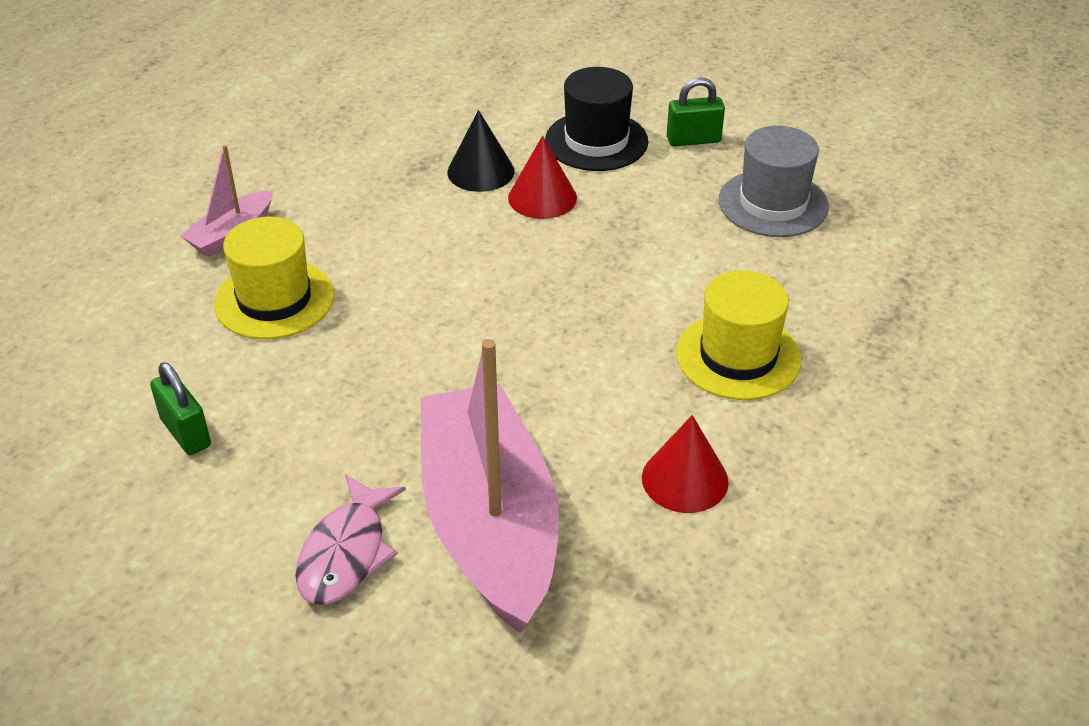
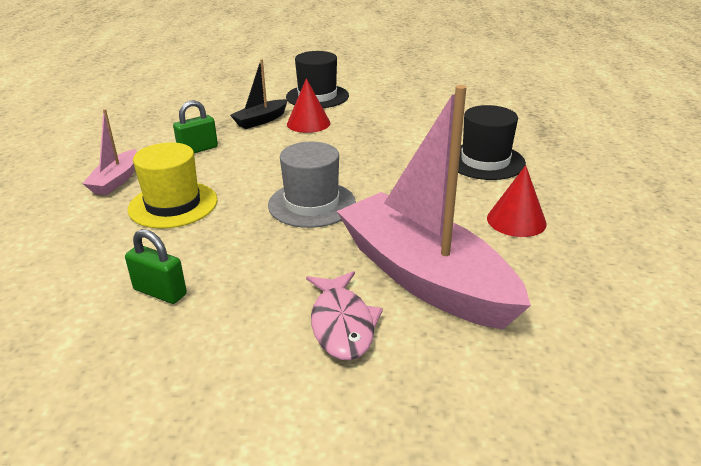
camera: 25 degrees left, 10 degrees down
(480, 171) = (261, 120): black cone -> black boat
(693, 140) = (369, 86): green padlock -> green padlock (198, 149)
(738, 356) = (485, 161): yellow hat -> black hat
(773, 203) = (436, 101): grey hat -> grey hat (312, 204)

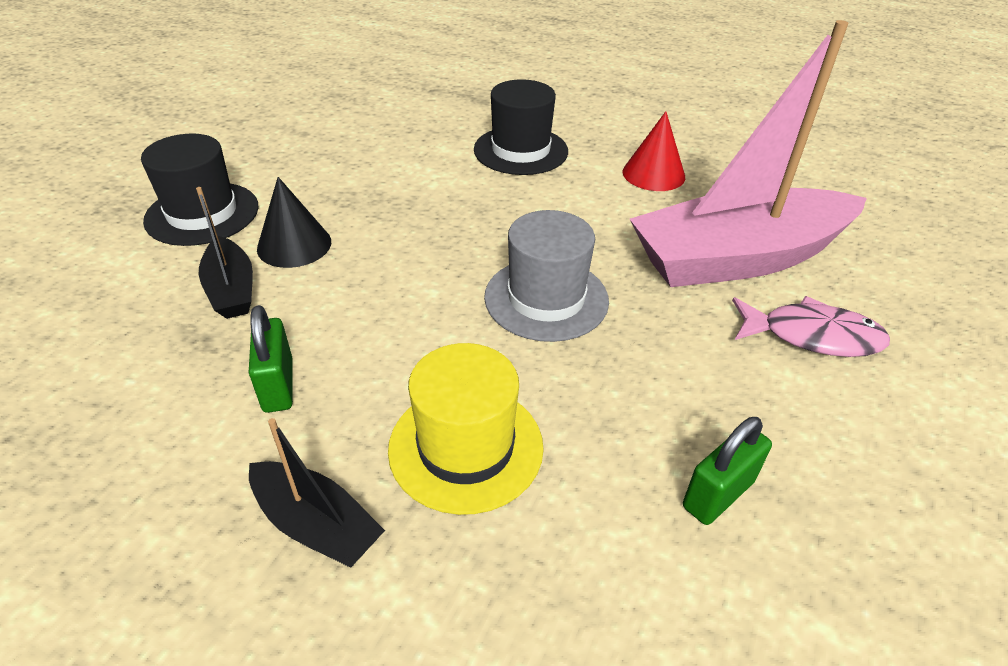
camera: 70 degrees left, 10 degrees up
(116, 180) = (316, 524): pink boat -> black boat
(308, 123) = (294, 245): red cone -> black cone

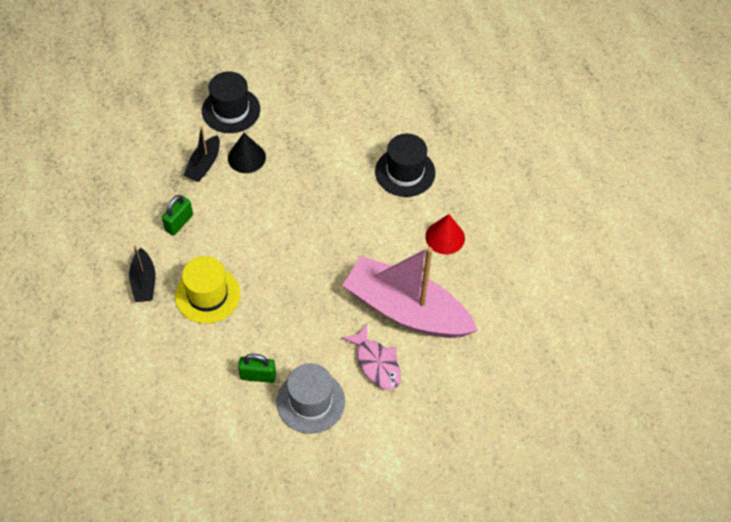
camera: 45 degrees right, 15 degrees up
(546, 298) = (304, 262): grey hat -> grey hat (310, 402)

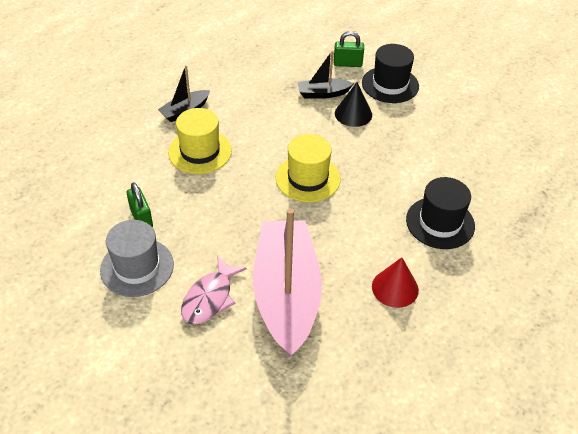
camera: 60 degrees right, 10 degrees down
(179, 223) = (255, 105): green padlock -> green padlock (347, 64)
(298, 232) = (308, 178): none -> yellow hat

